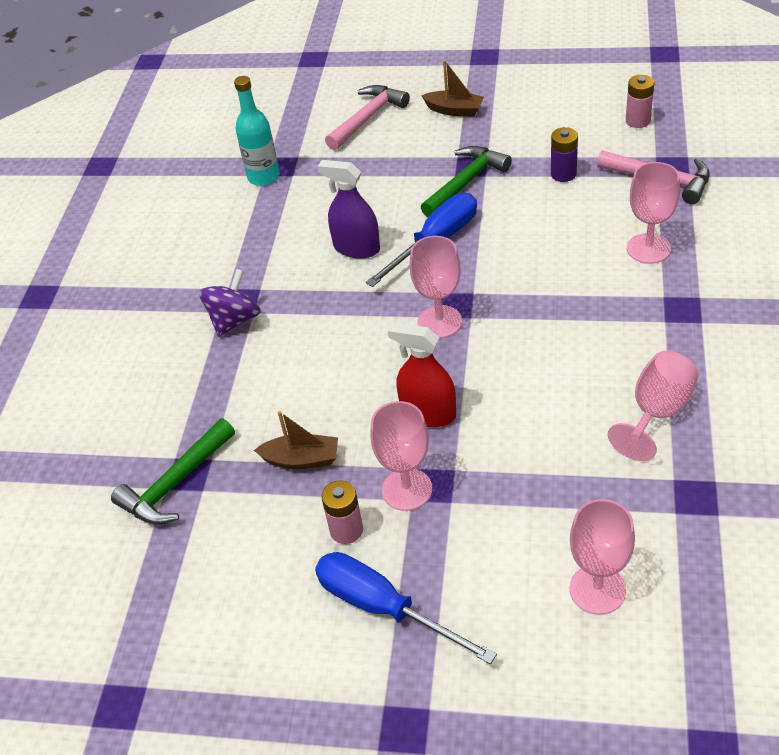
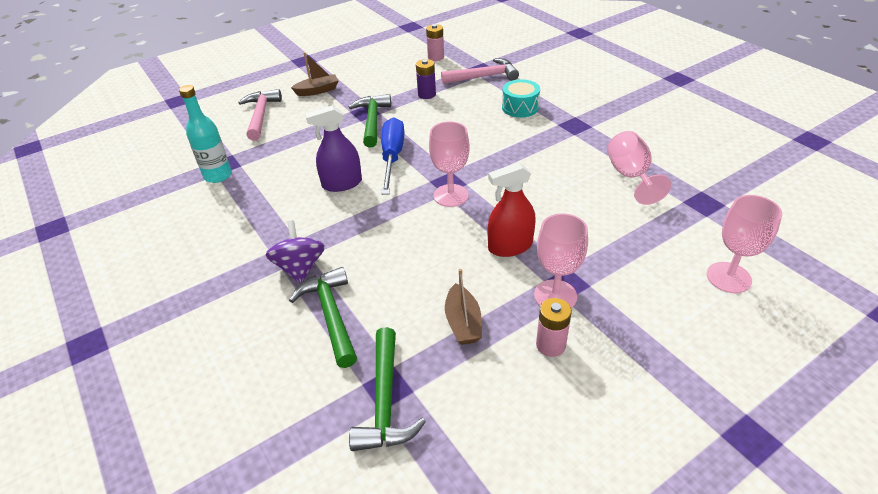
camera: 45 degrees left, 5 degrees down
(213, 382) = (331, 315): none -> green hammer
(302, 459) = (463, 323): brown boat -> brown boat turned 120 degrees clockwise
(383, 607) = (637, 374): blue screwdriver -> none
(648, 248) = (520, 107): pink goblet -> turquoise drum

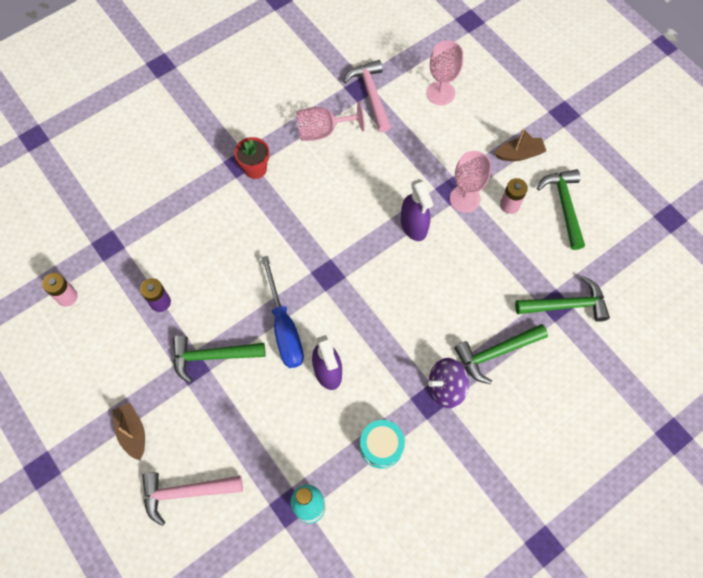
camera: 95 degrees left, 25 degrees up
(392, 157) = (284, 328): blue screwdriver -> blue screwdriver turned 105 degrees counterclockwise
(451, 195) = (348, 271): pink goblet -> none
(463, 323) = (495, 259): brown boat -> brown boat (519, 154)
(483, 77) = (128, 242): pink hammer -> pink hammer (371, 95)
(510, 246) = (414, 226): red spray bottle -> purple spray bottle
(520, 107) = (200, 209): turquoise drum -> turquoise drum (381, 446)
(557, 418) = (564, 206): none -> green hammer
(570, 134) = (255, 169): none -> red flower pot

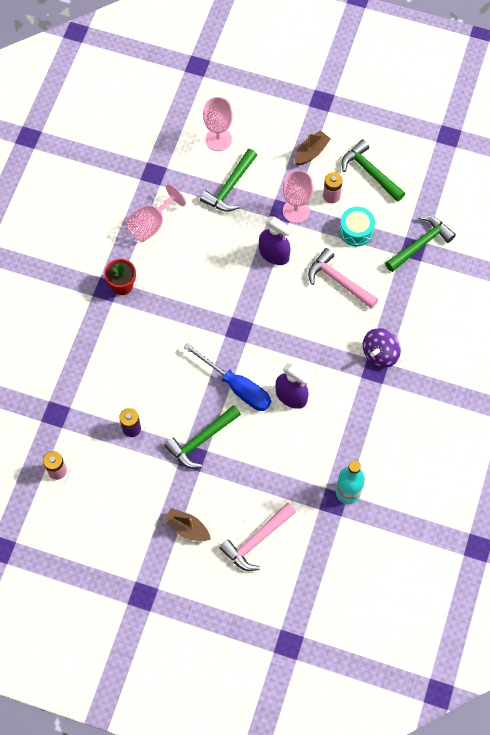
camera: 35 degrees left, 0 degrees up
(371, 95) = (166, 172): pink hammer -> pink hammer (339, 281)
(381, 446) = (365, 421): turquoise drum -> turquoise drum (356, 231)
(496, 352) = (396, 308): green hammer -> green hammer (230, 187)

